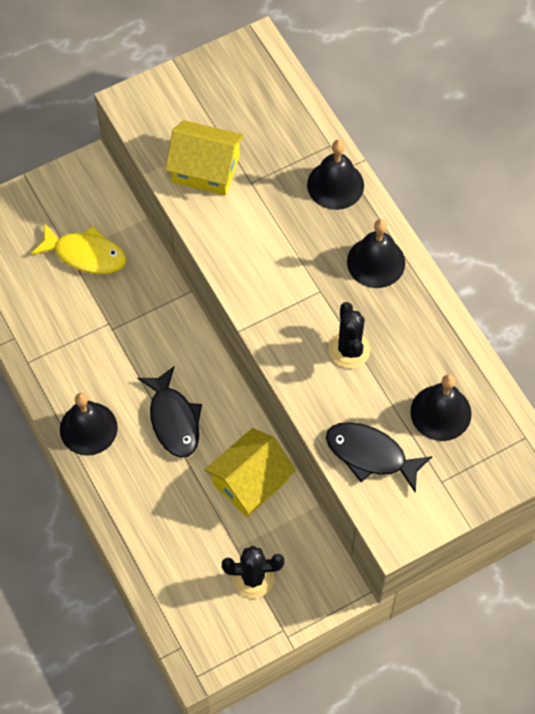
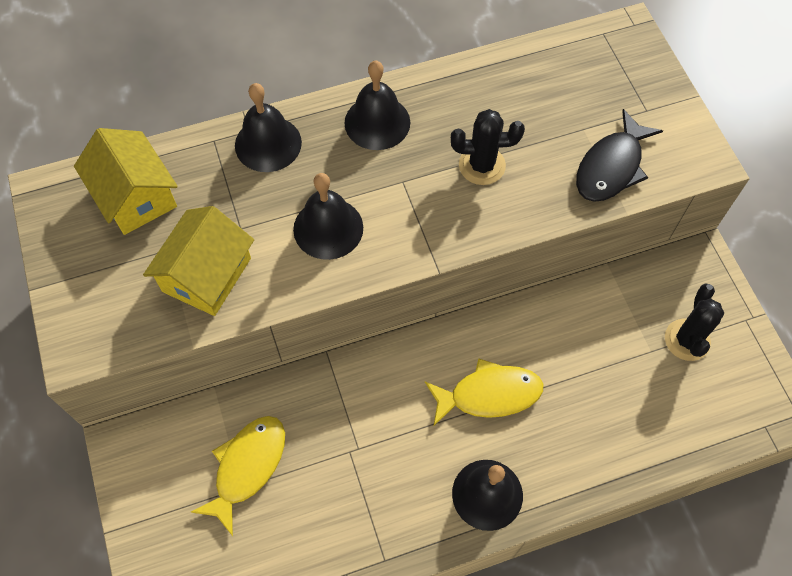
camera: 80 degrees left, 0 degrees up
(173, 420) = (489, 394): black fish -> yellow fish
(250, 481) = (574, 325): yellow house -> yellow house (135, 196)
(440, 412) = (568, 97): black bell -> black bell (328, 228)

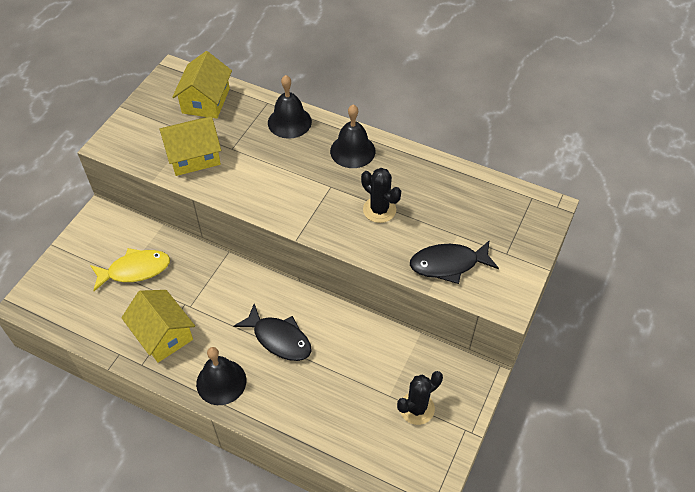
camera: 45 degrees right, 10 degrees down
(328, 228) = (269, 179): black bell -> none
(367, 506) = (163, 334): none -> yellow house
(489, 394) = (279, 339): yellow fish -> black fish

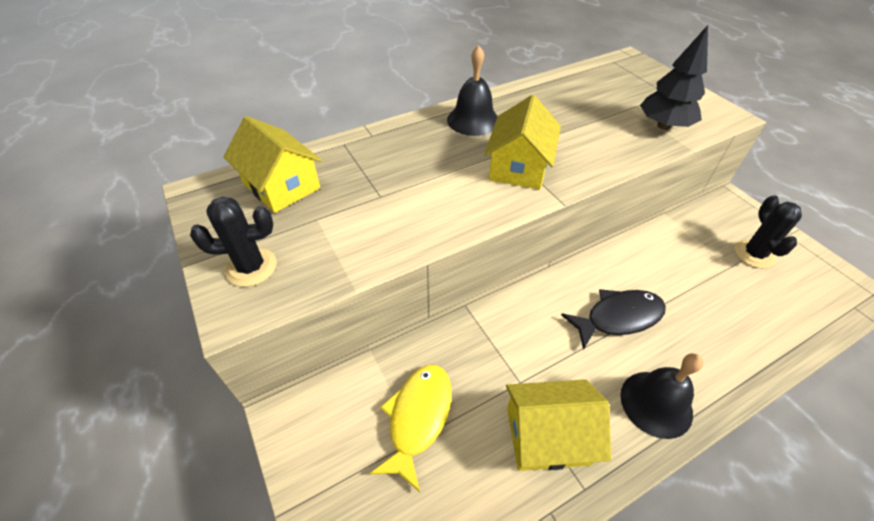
camera: 55 degrees left, 5 degrees down
(194, 156) = (357, 232): yellow house -> yellow house (519, 166)
(289, 122) = (389, 141): black bell -> none
(379, 210) = (565, 135): black cactus -> black cactus (251, 267)
(448, 264) = (663, 126): black fish -> black tree

